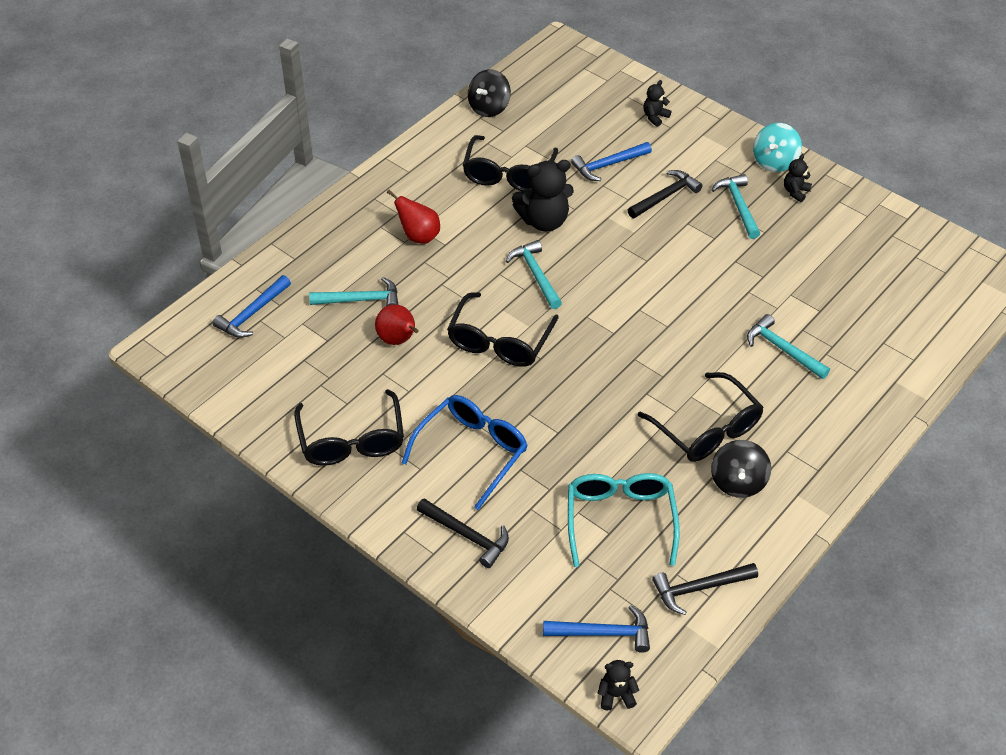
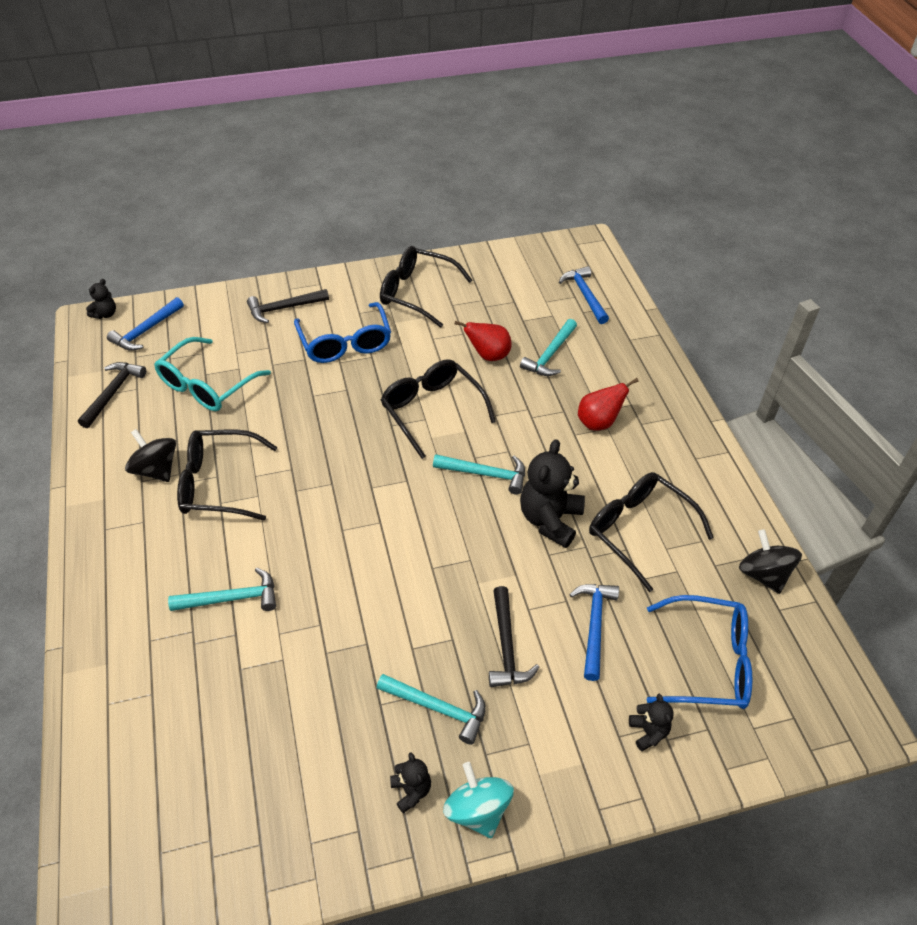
camera: 125 degrees right, 0 degrees up
(582, 110) = (707, 662): none -> blue glasses
(620, 520) = (207, 385): turquoise glasses -> turquoise glasses turned 90 degrees clockwise

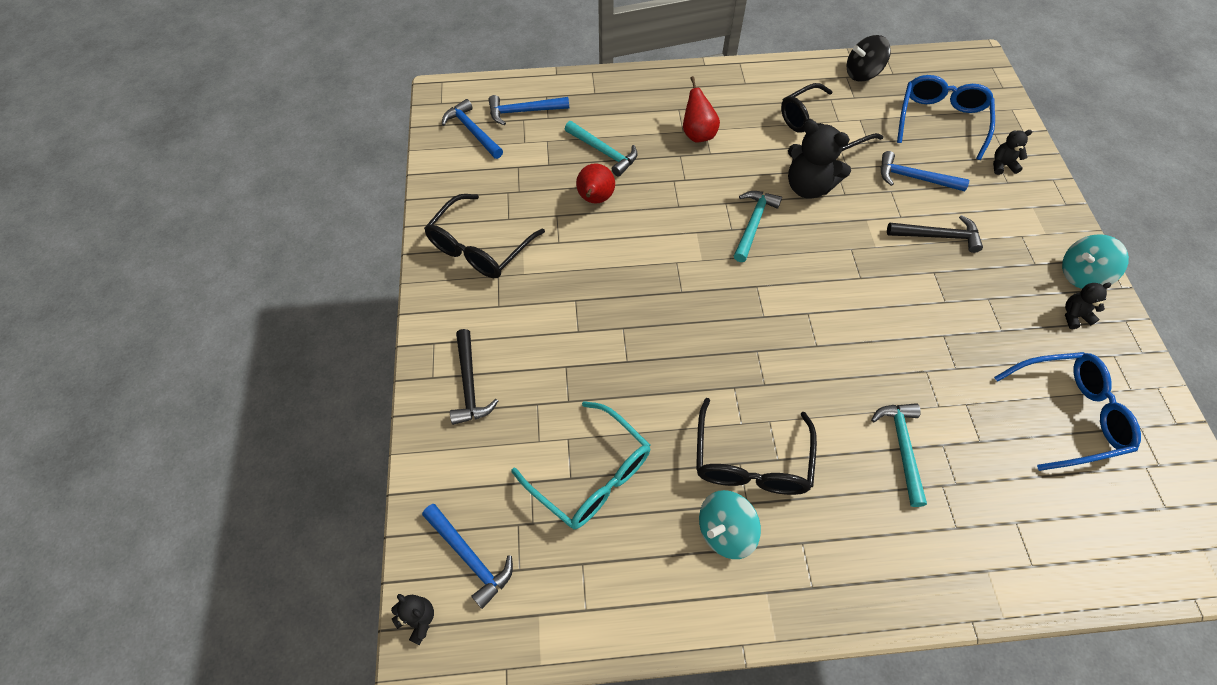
camera: 80 degrees left, 10 degrees up
(113, 393) = (585, 595): black hammer -> none
(156, 470) = (725, 531): black spinning top -> turquoise spinning top
(345, 343) = (547, 323): blue glasses -> blue glasses (1067, 414)
(432, 411) = (666, 254): black glasses -> none
(438, 708) = (1000, 289): turquoise hammer -> none
(548, 268) = (472, 131): none -> blue hammer

